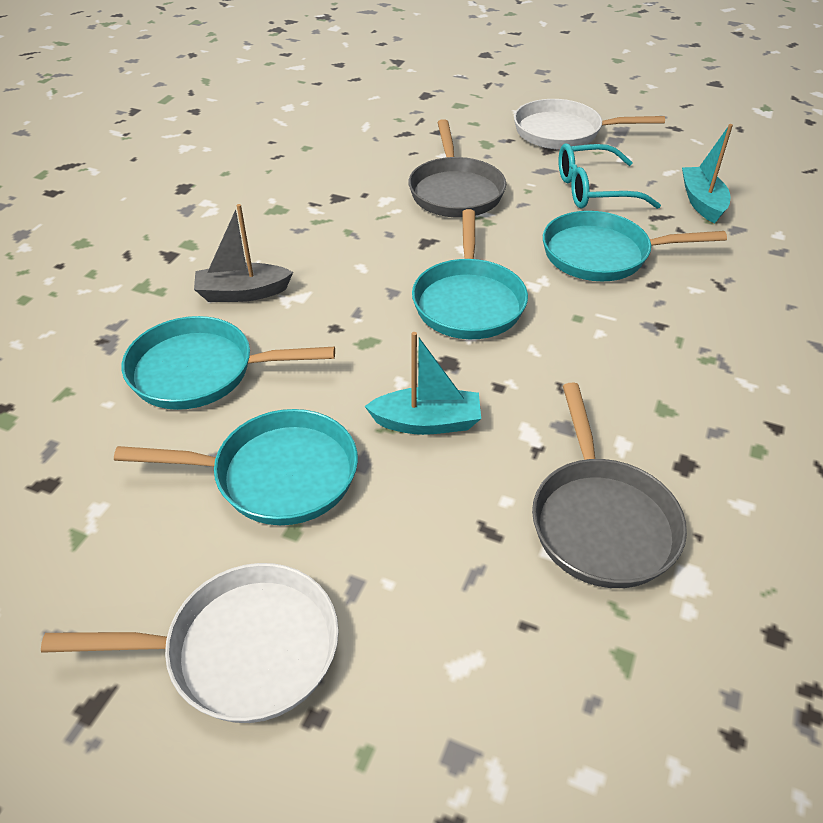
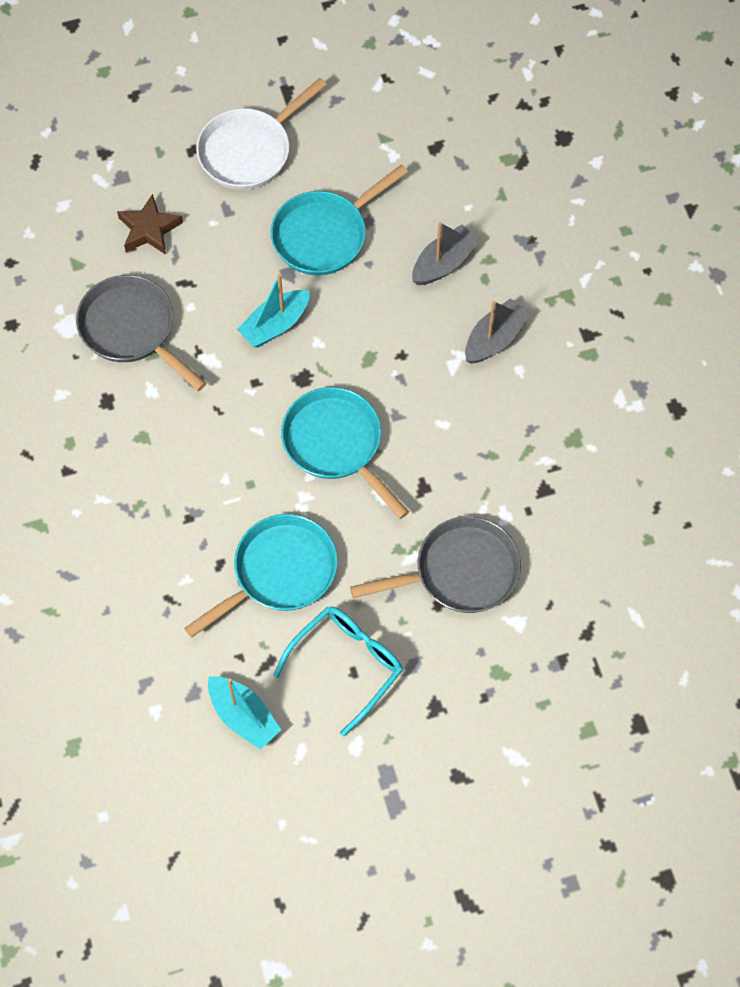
camera: 140 degrees right, 20 degrees up
(200, 371) = (444, 263): turquoise pan -> grey boat
(455, 191) = (460, 572): grey pan -> grey pan turned 120 degrees clockwise
(481, 635) = (149, 229): none -> brown star
(563, 132) = (445, 753): white pan -> none

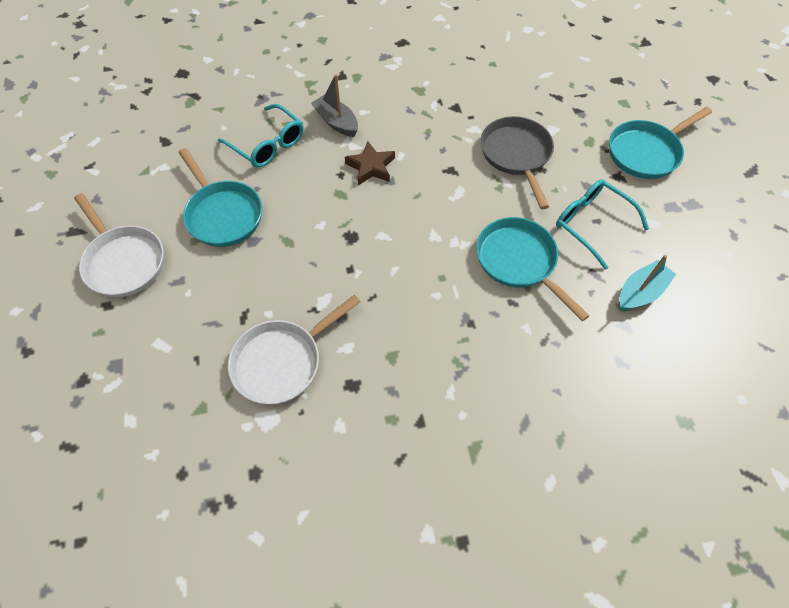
camera: 85 degrees left, 5 degrees down
(132, 329) = (282, 361): grey pan -> white pan
(149, 229) = (180, 343): brown star -> brown star (371, 167)
(275, 325) = (299, 252): turquoise boat -> none
(336, 444) = (411, 219): turquoise pan -> turquoise pan (646, 152)
(444, 263) = (268, 144): grey boat -> turquoise glasses

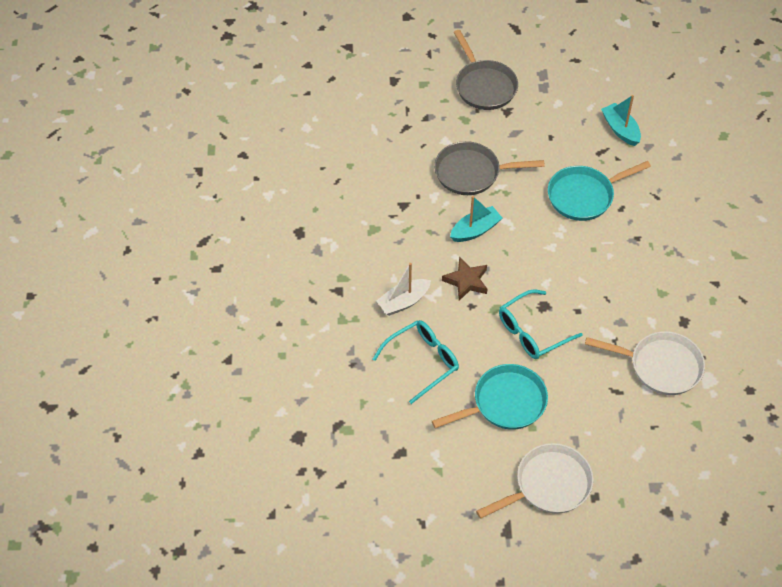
camera: 80 degrees left, 5 degrees down
(282, 361) = (660, 366): white pan -> white pan turned 45 degrees counterclockwise
(336, 122) = (403, 302): grey boat -> white boat
(439, 167) = (475, 230): none -> turquoise boat
(592, 224) = (553, 141): turquoise glasses -> turquoise glasses (532, 332)
(646, 152) = (484, 86): turquoise pan -> grey pan

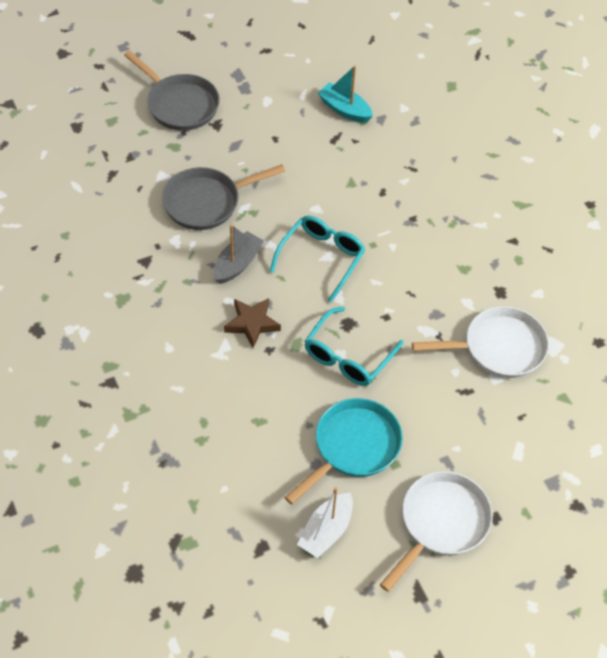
camera: 25 degrees left, 0 degrees up
(403, 302) = (191, 370): white boat -> white boat (326, 531)
(422, 362) = (241, 432): turquoise glasses -> turquoise glasses (321, 258)
(475, 230) = (237, 264): turquoise boat -> grey boat
(584, 196) = (338, 190): turquoise pan -> none

